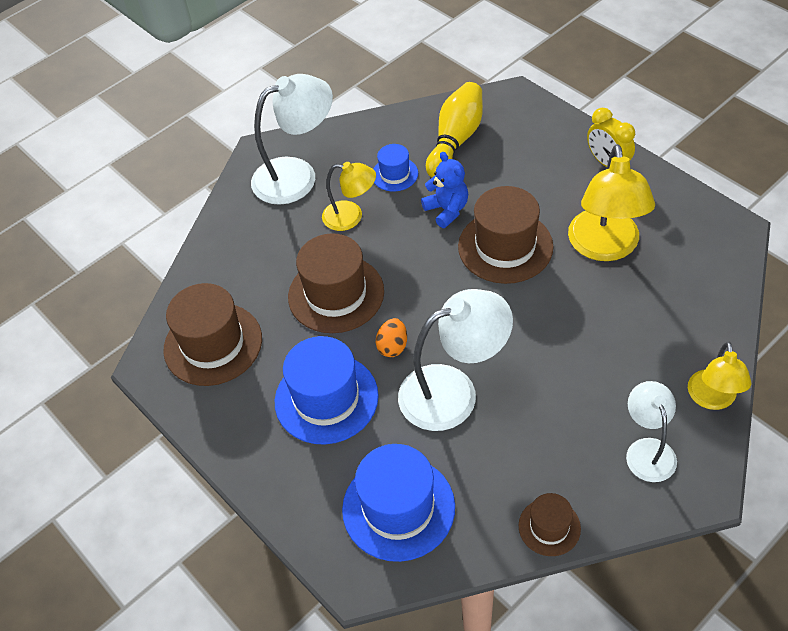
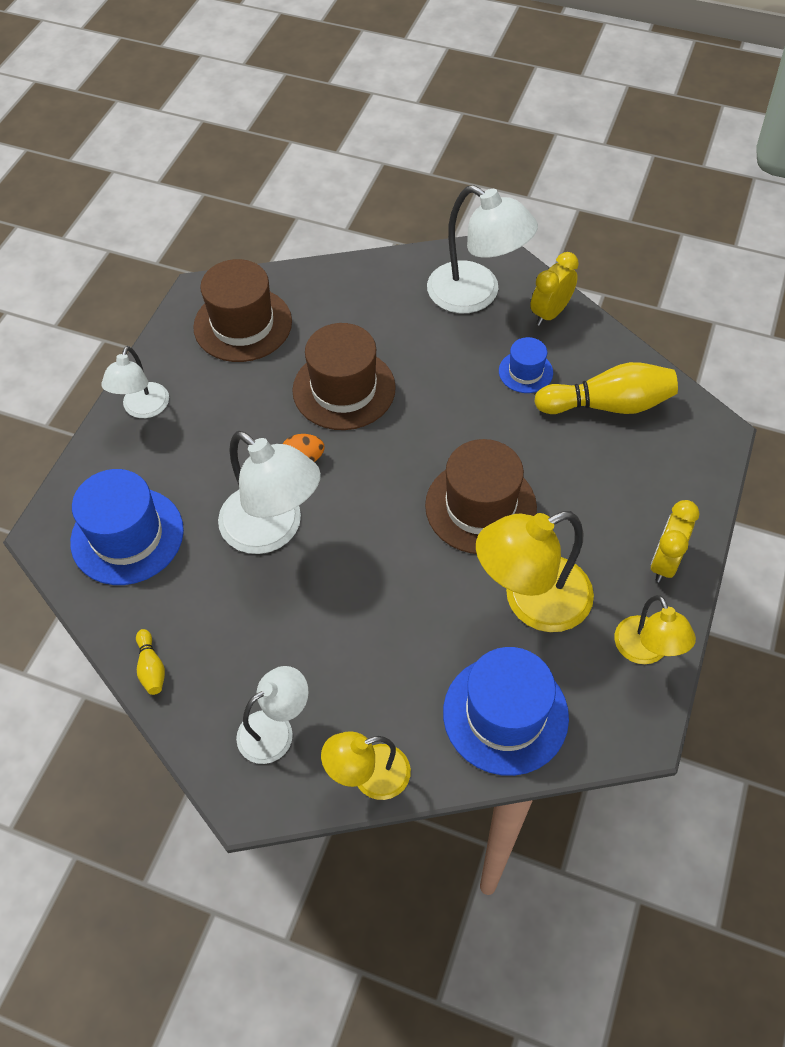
camera: 60 degrees right, 5 degrees up
(259, 453) = (143, 409): none -> white lamp
(326, 398) = (221, 433): blue hat -> blue hat (505, 714)
(348, 139) = (550, 313): none -> yellow clock
(351, 217) = (447, 360): yellow lamp -> yellow lamp (645, 651)
(447, 210) = (502, 436): blue teddy bear -> none
(549, 527) = (151, 668): brown hat -> yellow bowling pin

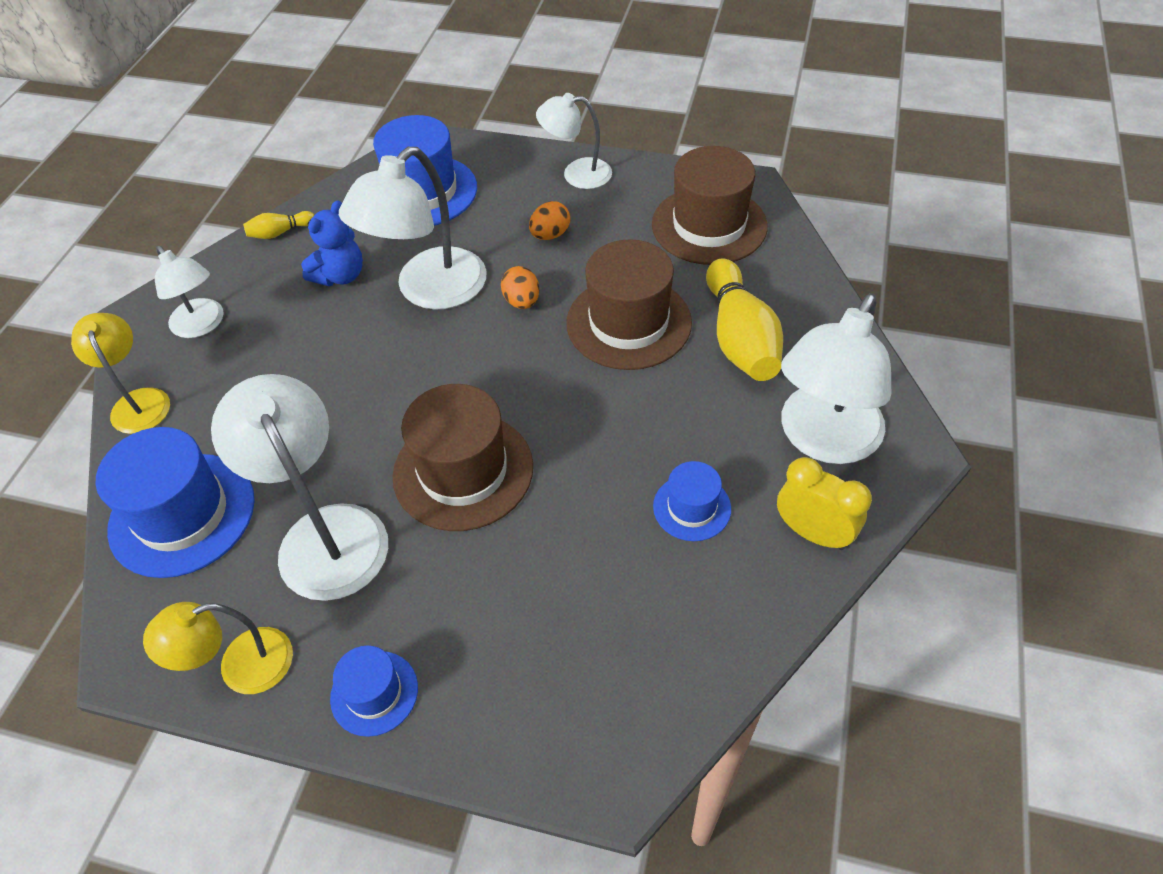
camera: 85 degrees right, 5 degrees down
(223, 434) = (550, 235): none -> orange egg
(233, 606) = (340, 276): none -> blue teddy bear
(531, 601) = (325, 533): yellow lamp -> white lamp
(608, 405) = (648, 616): yellow bowling pin -> yellow bowling pin (740, 338)
(664, 562) = (374, 693): yellow clock -> blue hat

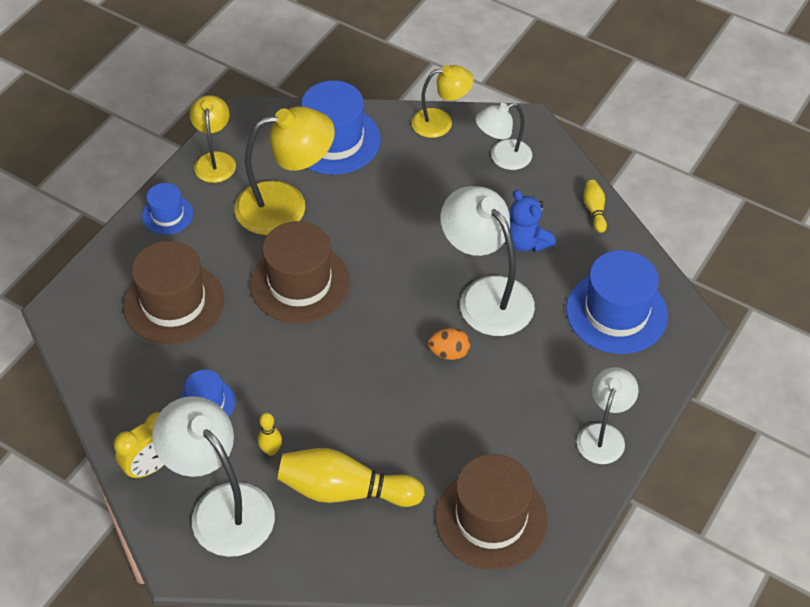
camera: 105 degrees right, 0 degrees up
(325, 533) = (286, 205): white lamp -> yellow lamp
(550, 235) = (523, 392): orange egg -> none
(628, 322) = (395, 418): brown hat -> brown hat (173, 303)
(725, 418) = (271, 450): none -> yellow bowling pin

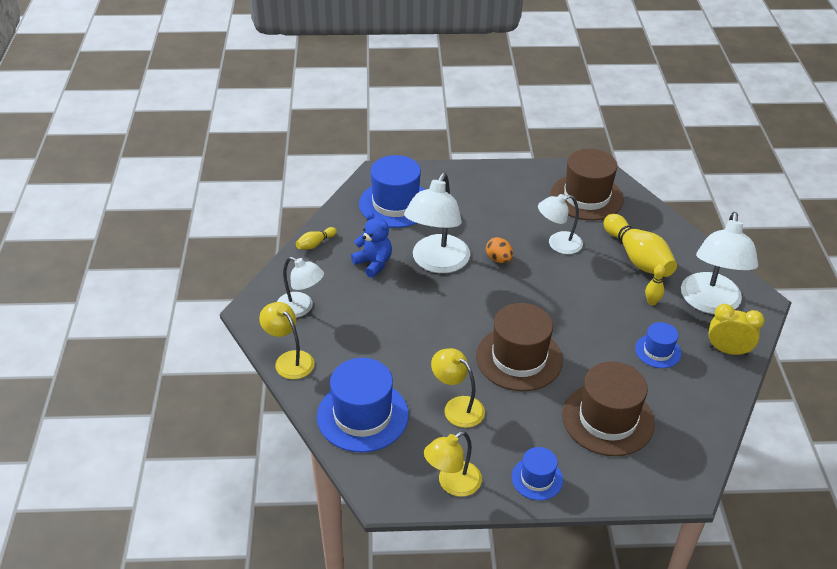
camera: 125 degrees left, 10 degrees down
(286, 205) = (457, 407): yellow lamp -> yellow lamp, size x0.60
(526, 242) = (373, 263): blue teddy bear -> blue teddy bear turned 60 degrees counterclockwise
(603, 434) = (488, 178): white lamp -> white lamp (558, 244)

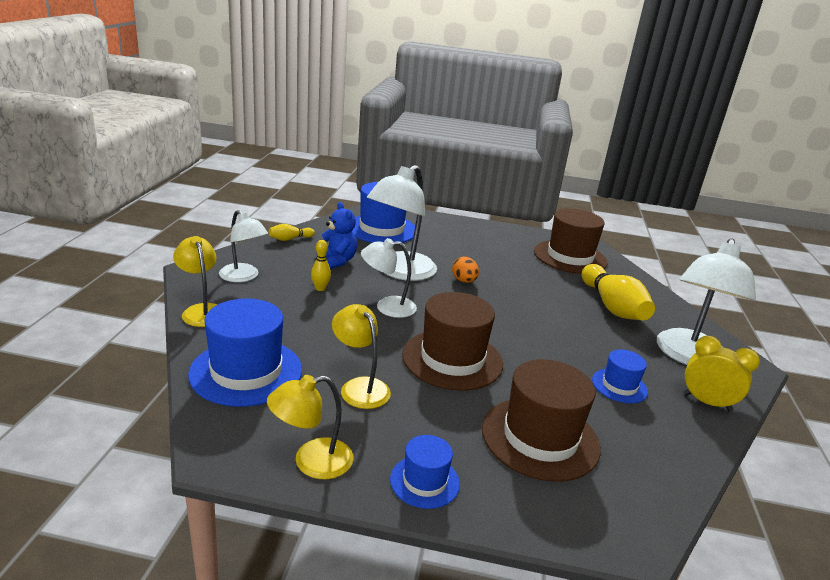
camera: 10 degrees right, 15 degrees down
(558, 244) = (530, 282): white lamp -> white lamp (387, 307)
(652, 302) = (621, 343): yellow bowling pin -> yellow bowling pin (320, 288)

